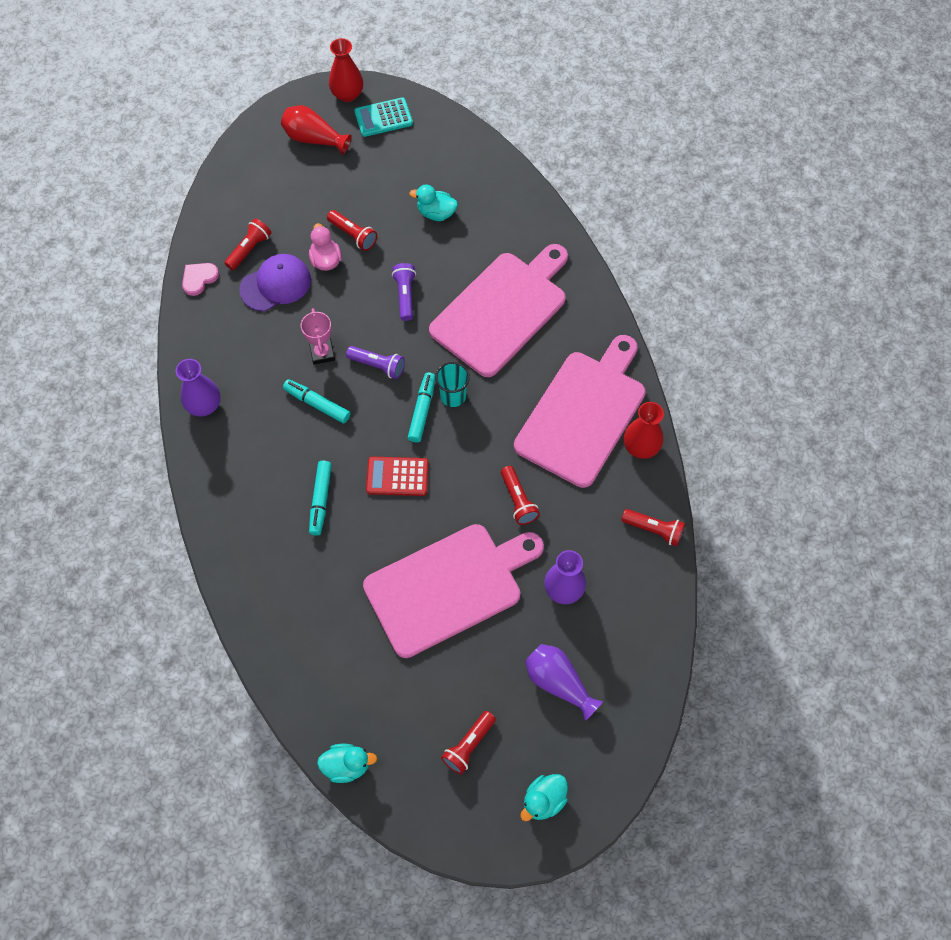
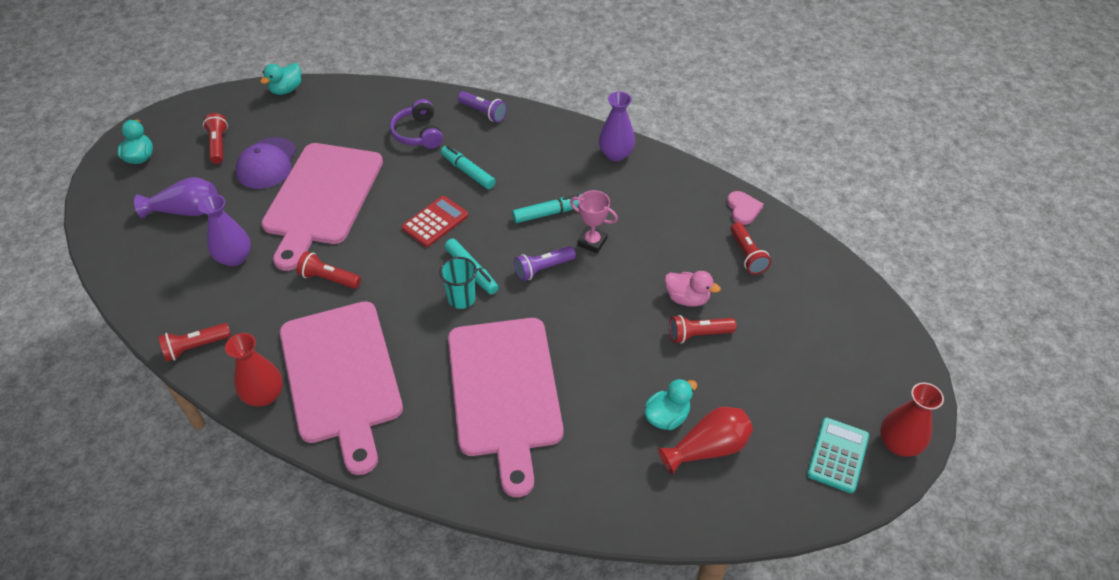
camera: 130 degrees right, 15 degrees down
(276, 284) = (692, 251): purple cap -> purple cap (267, 163)
(307, 582) = (418, 133): none -> purple headphones
(314, 139) = (851, 376): red vase -> red vase (707, 448)
(405, 295) = (594, 330): purple flashlight -> purple flashlight (483, 112)

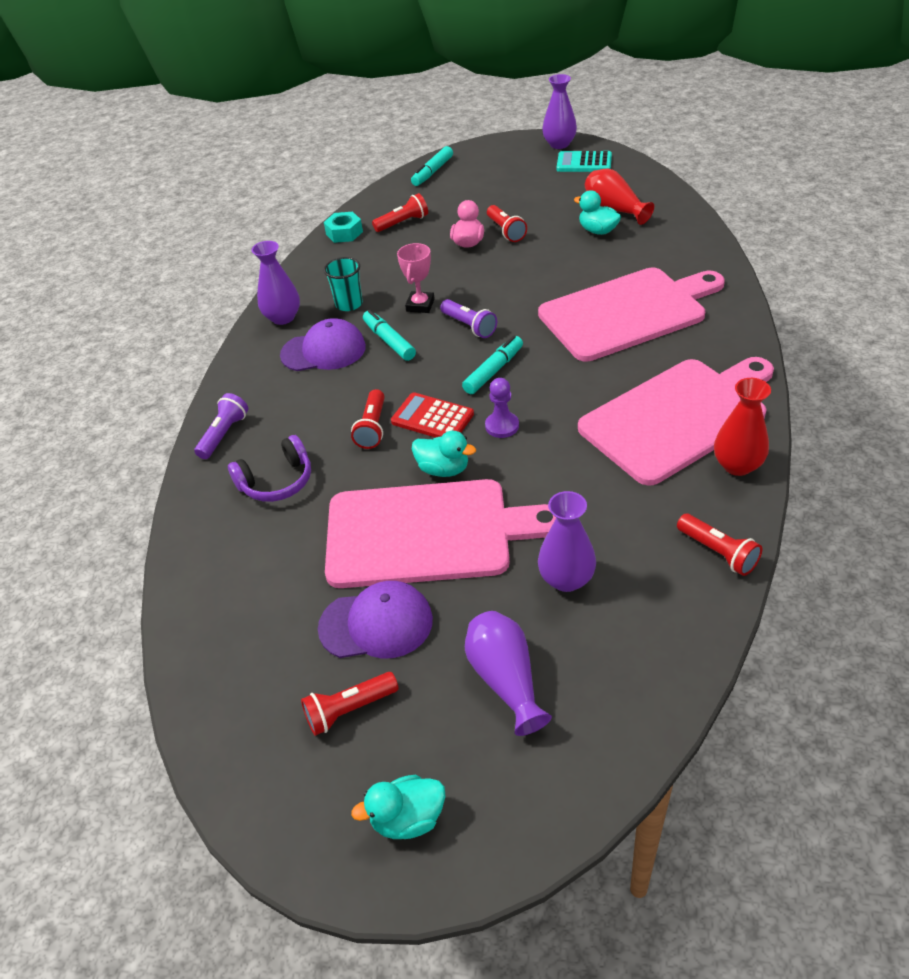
camera: 100 degrees left, 5 degrees down
(286, 90) = (193, 676): turquoise duck -> turquoise duck (443, 469)
(329, 279) = (557, 475): red flashlight -> red flashlight (373, 428)
(401, 260) = (502, 426): none -> purple pawn
(461, 298) = (534, 367): turquoise cup -> turquoise cup (349, 304)
(468, 172) = (339, 416): turquoise marker -> turquoise marker (432, 172)
(556, 173) = (323, 351): none -> purple cap
(743, 209) = (344, 233): pink heart -> turquoise nut
(898, 444) = (559, 144): red vase -> purple vase

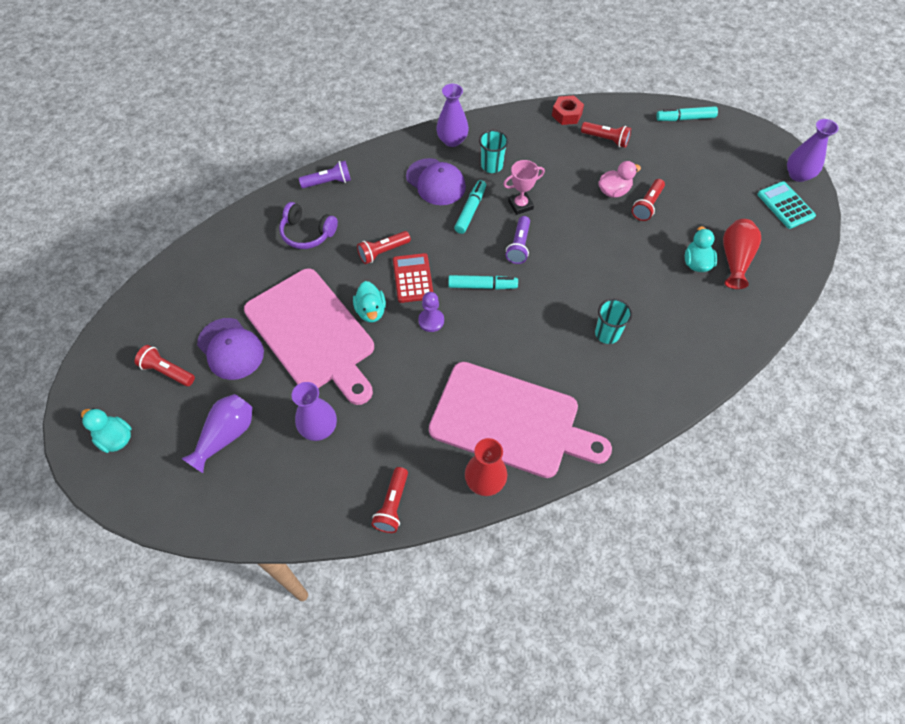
camera: 50 degrees right, 15 degrees up
(344, 233) = (566, 114): turquoise nut -> red nut
(628, 312) = (607, 333): pink cutting board -> turquoise cup

